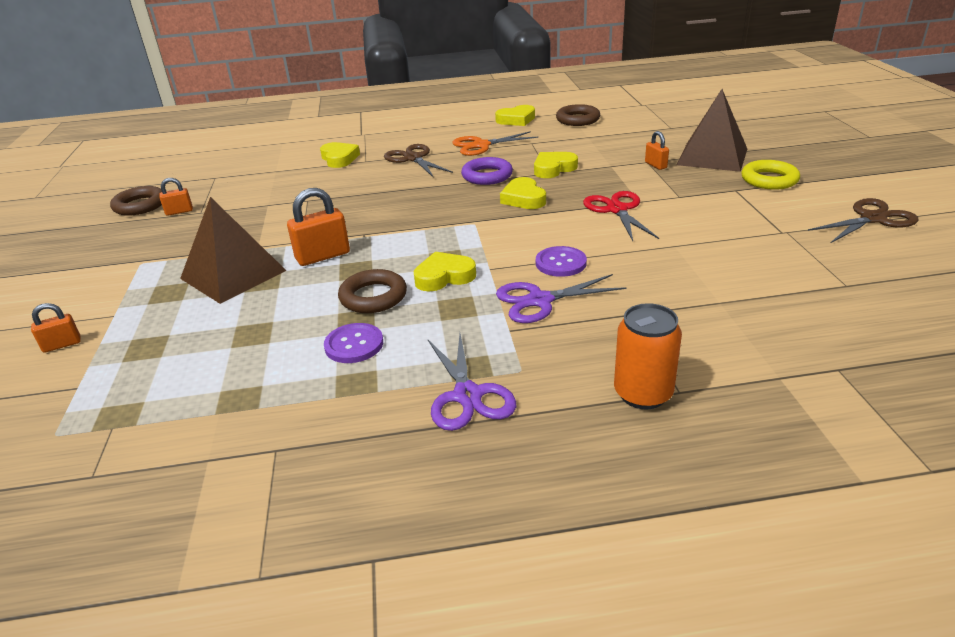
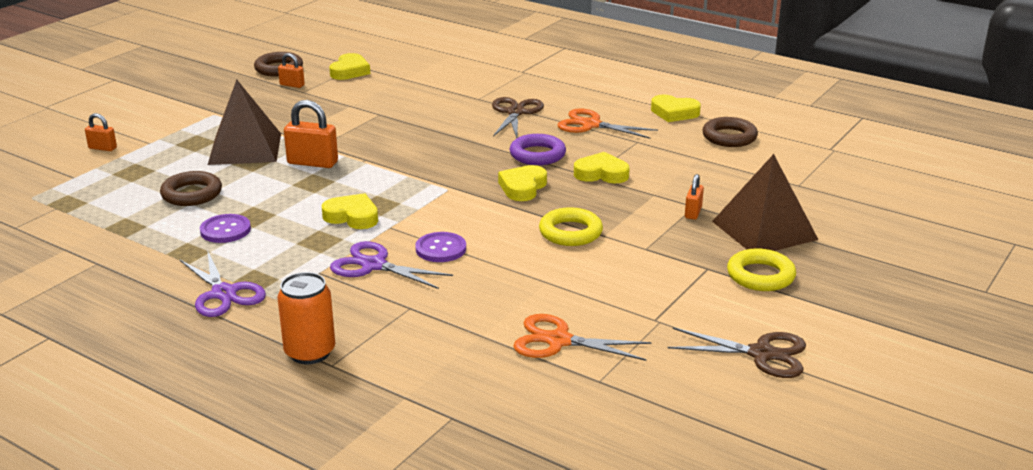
camera: 40 degrees right, 5 degrees down
(339, 158) = (464, 88): yellow heart -> yellow heart (350, 71)
(373, 297) = (289, 207): brown ring -> brown ring (192, 194)
(467, 396) = (224, 294): purple scissors -> purple scissors turned 60 degrees counterclockwise
(617, 209) = (570, 232): red scissors -> yellow ring
(768, 276) = (558, 341): none -> orange scissors

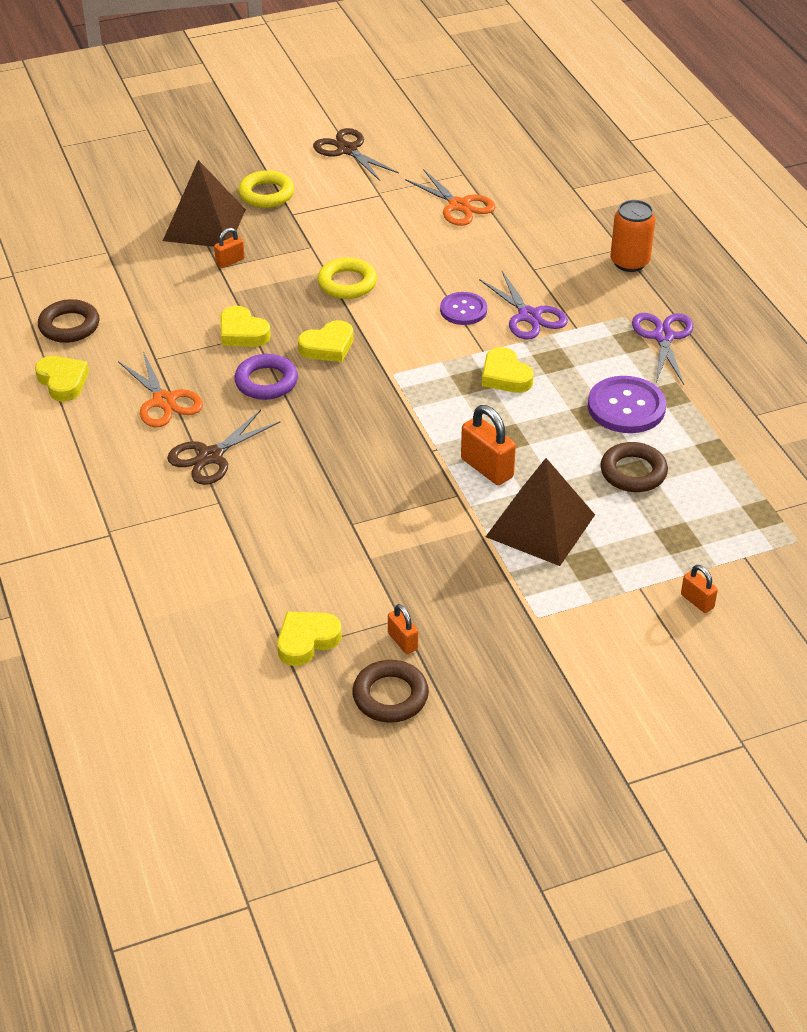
camera: 145 degrees left, 15 degrees up
(225, 230) = (626, 407): purple button -> purple button, size x1.55

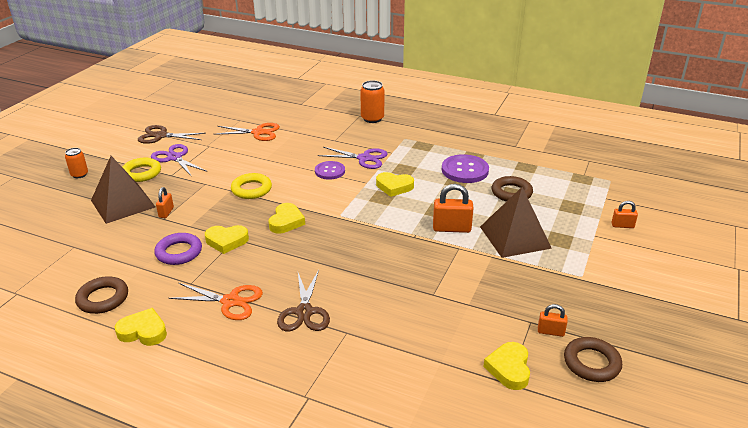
camera: 45 degrees left, 10 degrees down
(207, 161) = (79, 174): none -> orange can
(266, 382) = (278, 256): purple ring -> purple ring (179, 252)
(663, 337) = (433, 137): purple scissors -> purple scissors (174, 158)

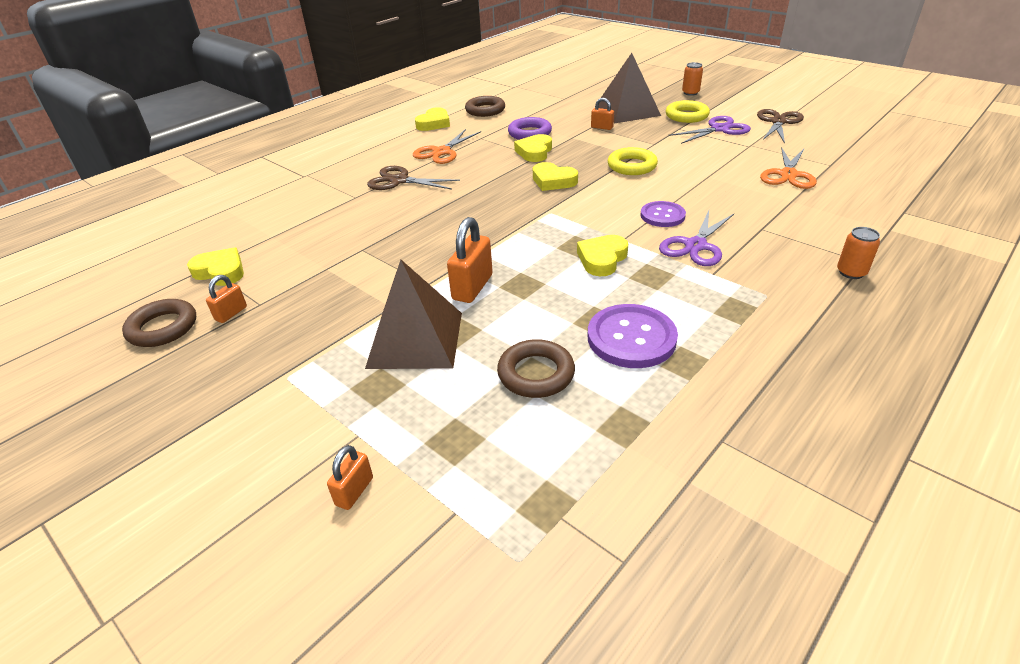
camera: 110 degrees right, 5 degrees up
(372, 118) = (851, 272): orange can -> orange can, size x0.64

